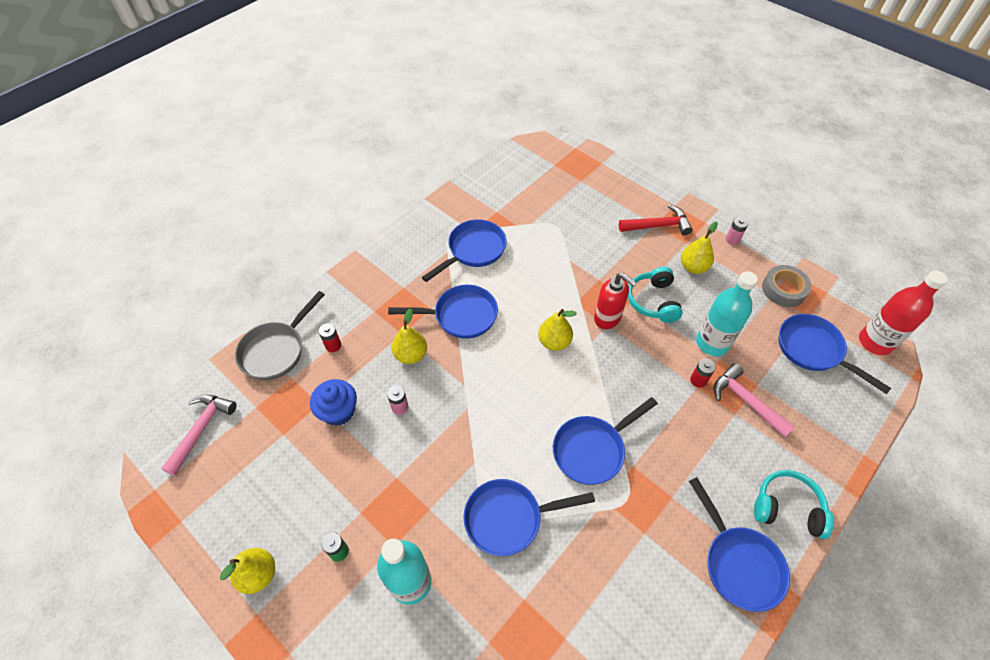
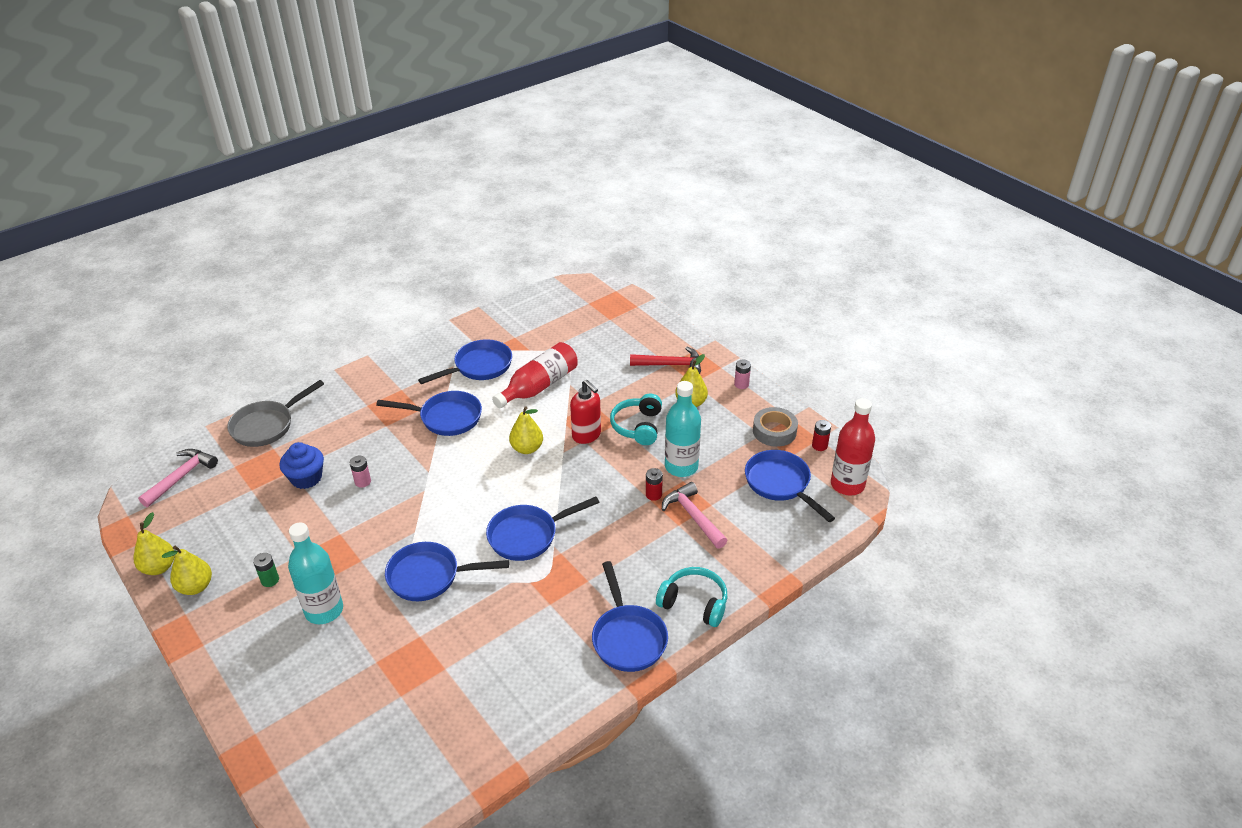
camera: 10 degrees right, 15 degrees down
(333, 345) = (319, 428): red battery -> red battery (819, 446)
(411, 355) = (388, 443): yellow pear -> yellow pear (159, 567)
(540, 266) = (539, 386): none -> red bottle

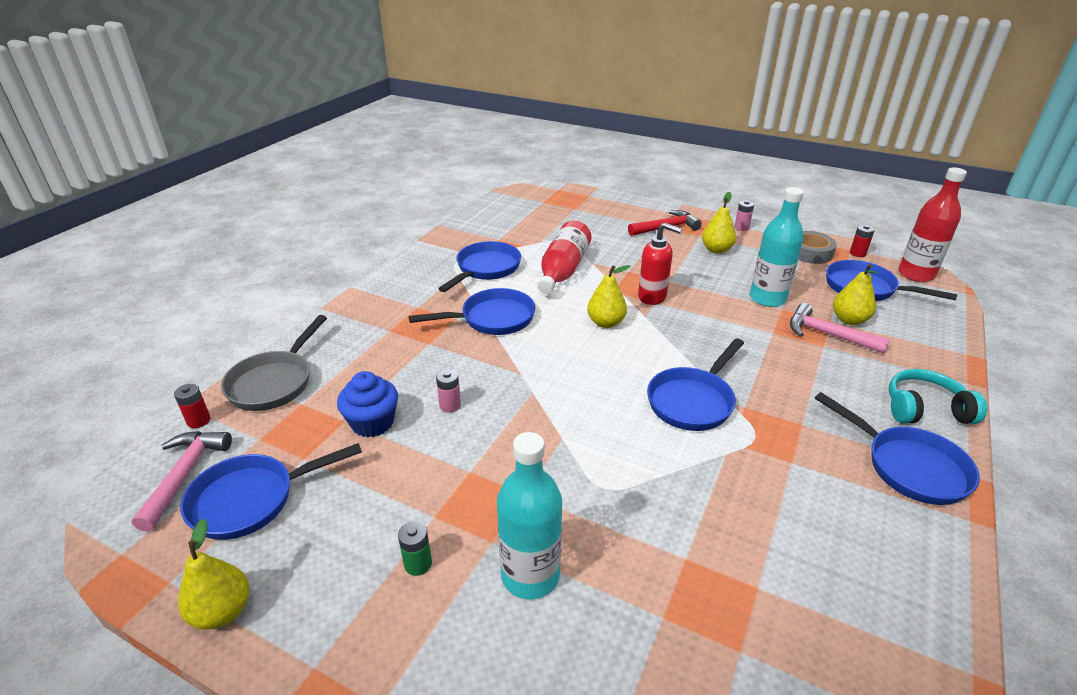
camera: 25 degrees left, 5 degrees down
(195, 587) = (305, 618): yellow pear -> yellow pear (849, 320)
(429, 576) = (628, 481): blue pan -> blue pan (251, 500)
(638, 426) = (691, 278): turquoise headphones -> none
(653, 494) = (771, 327): red battery -> red battery (199, 421)

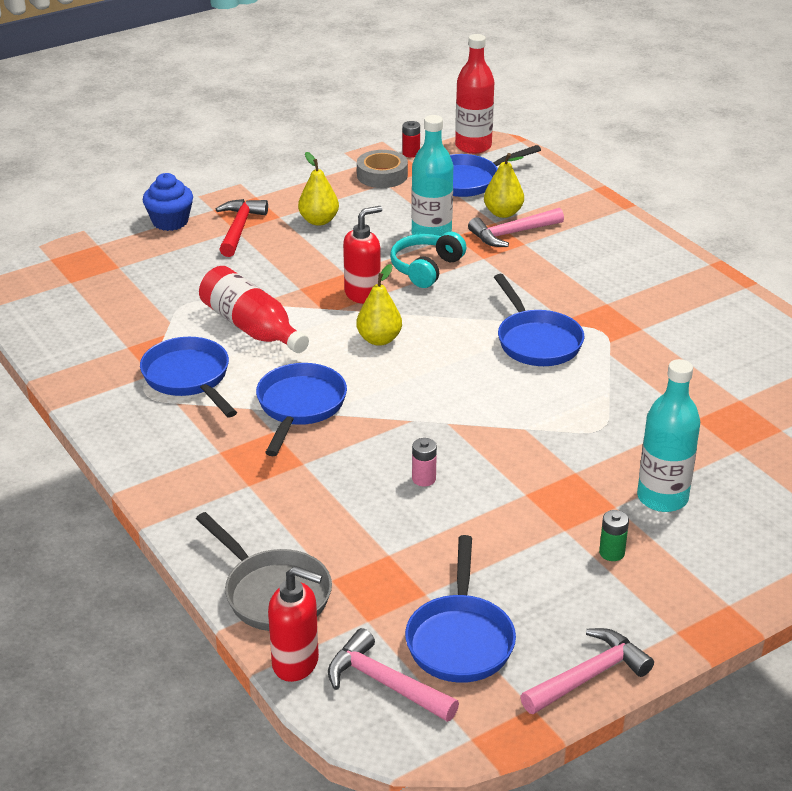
camera: 60 degrees left, 0 degrees up
(199, 421) = (296, 663): red battery -> red soap dispenser
(222, 611) = (589, 676): yellow pear -> pink hammer
(372, 423) = (408, 536): blue cupcake -> blue cupcake (170, 222)
(741, 227) = (293, 186): pink battery -> none
(908, 466) = (684, 282): blue pan -> none
(925, 409) = (636, 242): turquoise headphones -> turquoise headphones (426, 268)

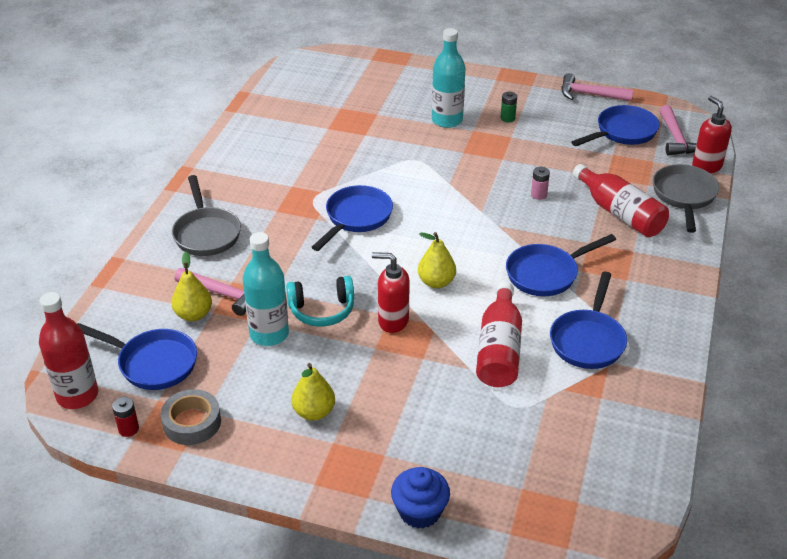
camera: 130 degrees left, 5 degrees up
(239, 228) = (380, 454): red hammer -> none
(315, 518) = (619, 213): none -> red bottle
(614, 255) = (206, 233): none -> grey pan

